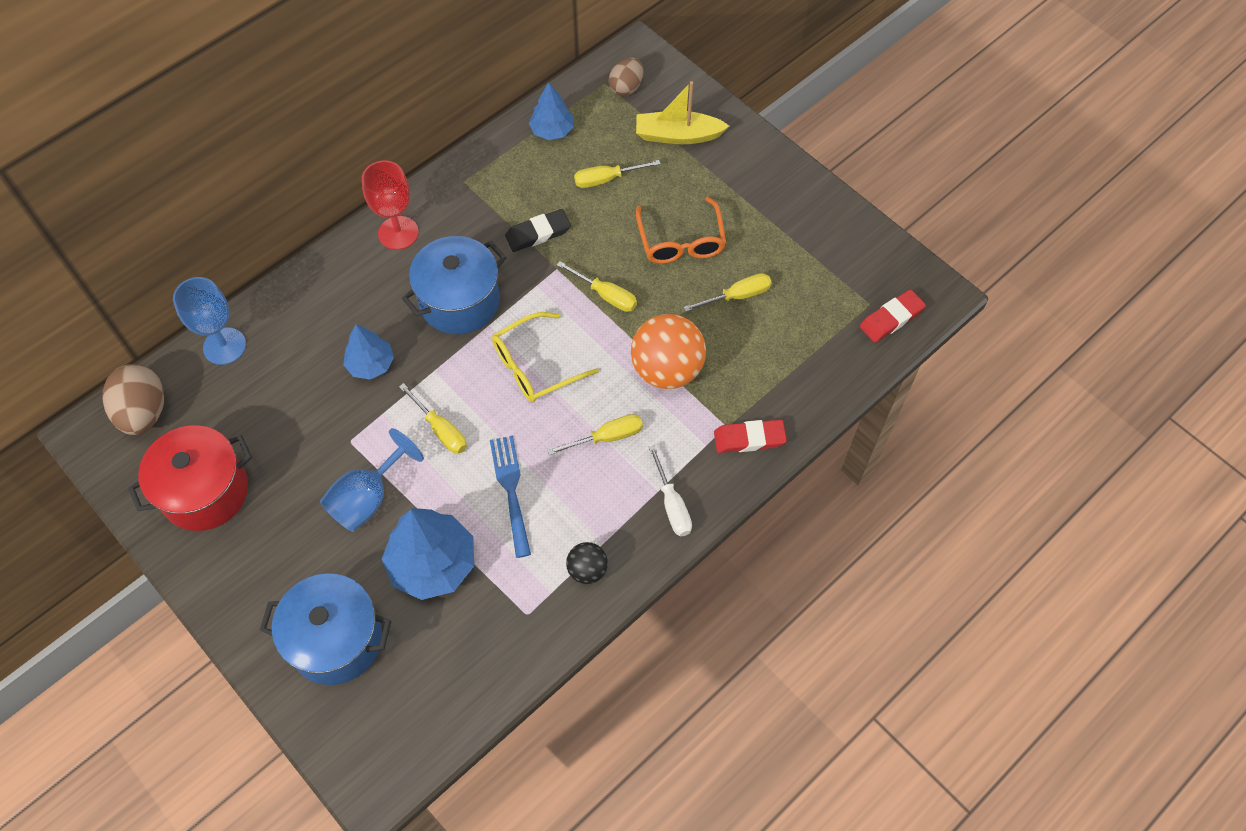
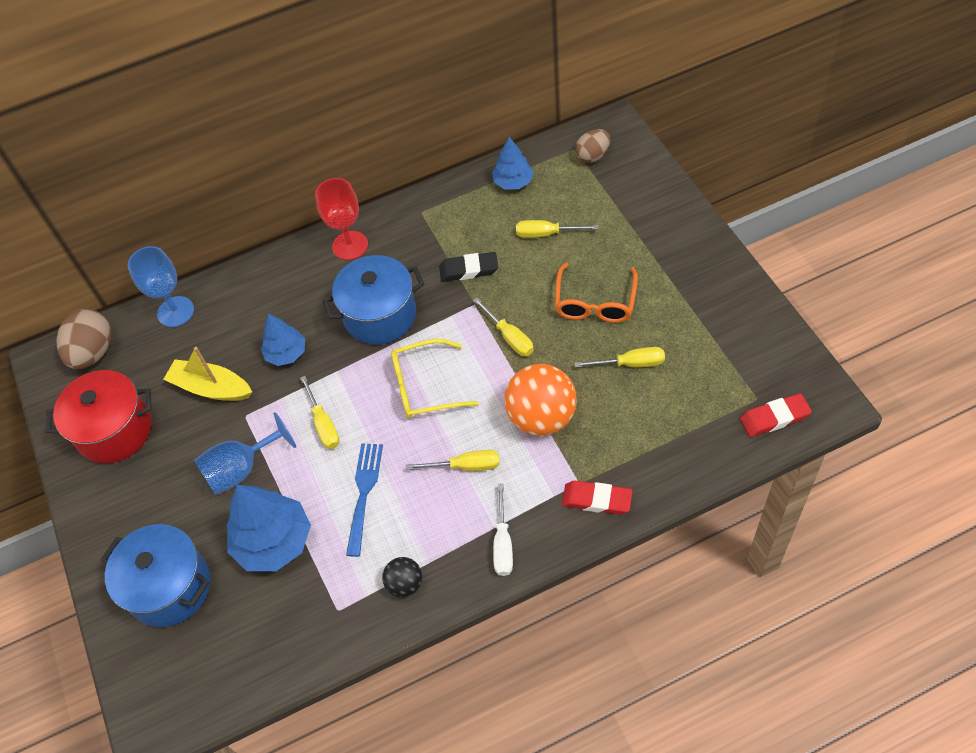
camera: 25 degrees right, 5 degrees down
(678, 135) = (625, 207): yellow boat -> yellow boat (211, 388)

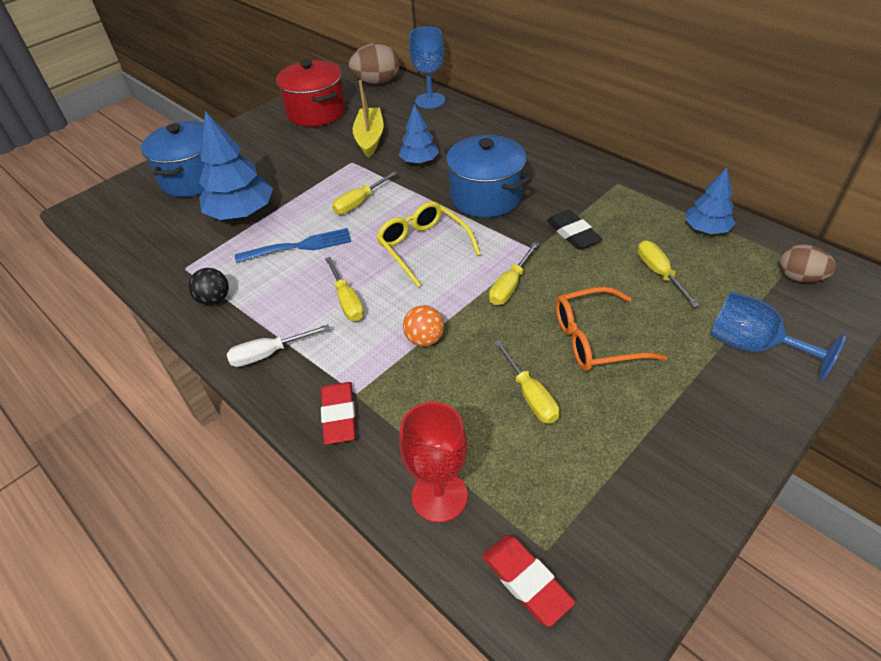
camera: 65 degrees right, 10 degrees down
(241, 469) = (302, 176): blue goblet -> blue goblet (752, 346)
(350, 245) = (549, 157): red goblet -> red goblet (439, 496)
(541, 417) = (425, 339): orange ball -> orange ball, size x0.52

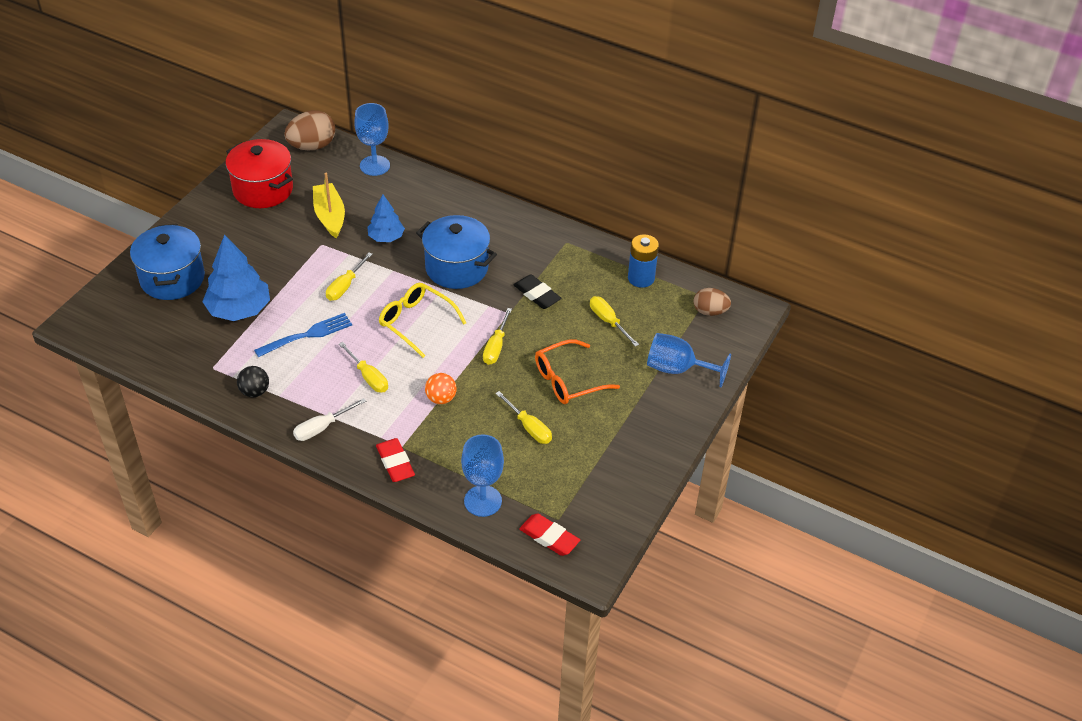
camera: 20 degrees left, 0 degrees up
(439, 496) = (483, 501): red goblet -> blue goblet
(706, 229) = (641, 278): blue tree -> blue battery

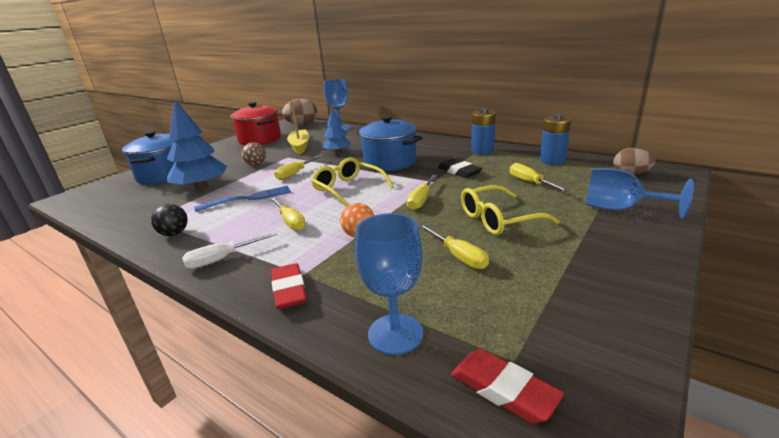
camera: 10 degrees right, 20 degrees down
(286, 261) = (256, 164): none -> brown ball
(567, 250) = (482, 151): none -> blue battery
(568, 380) = (498, 219): orange glasses -> yellow glasses

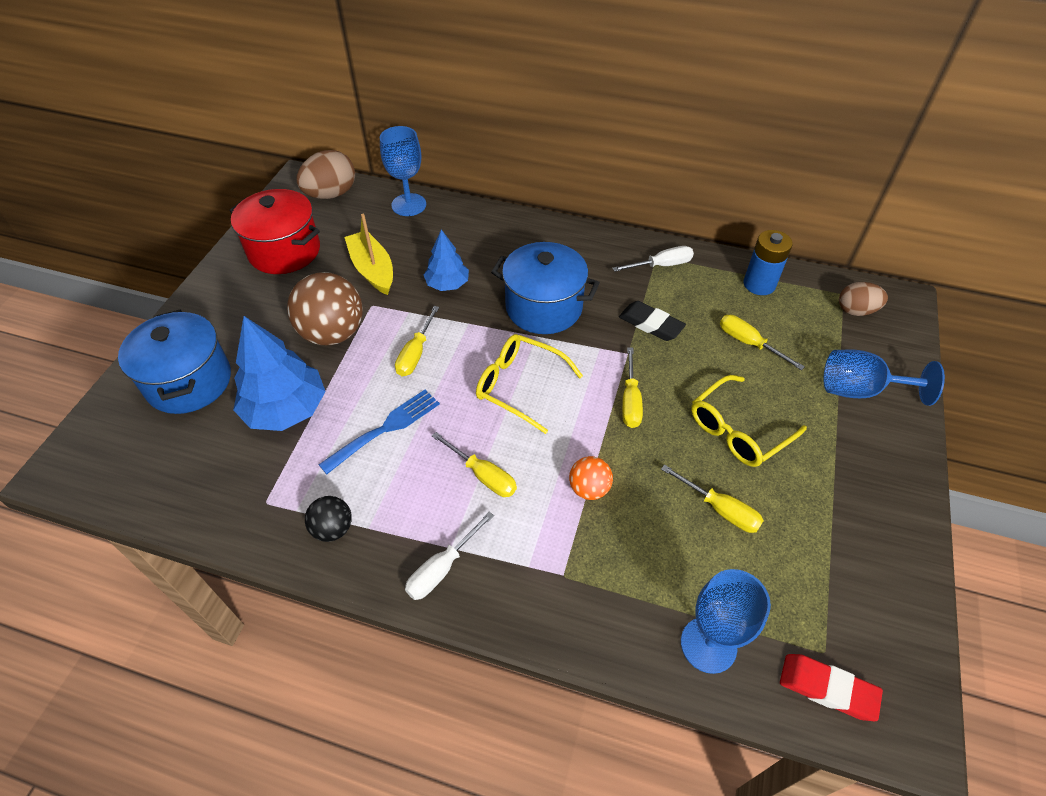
camera: 20 degrees left, 25 degrees up
(256, 164) = (333, 333): brown ball -> brown ball, size x1.94
(289, 290) = (563, 605): red eraser -> none
(482, 151) = (661, 265): blue battery -> white screwdriver

